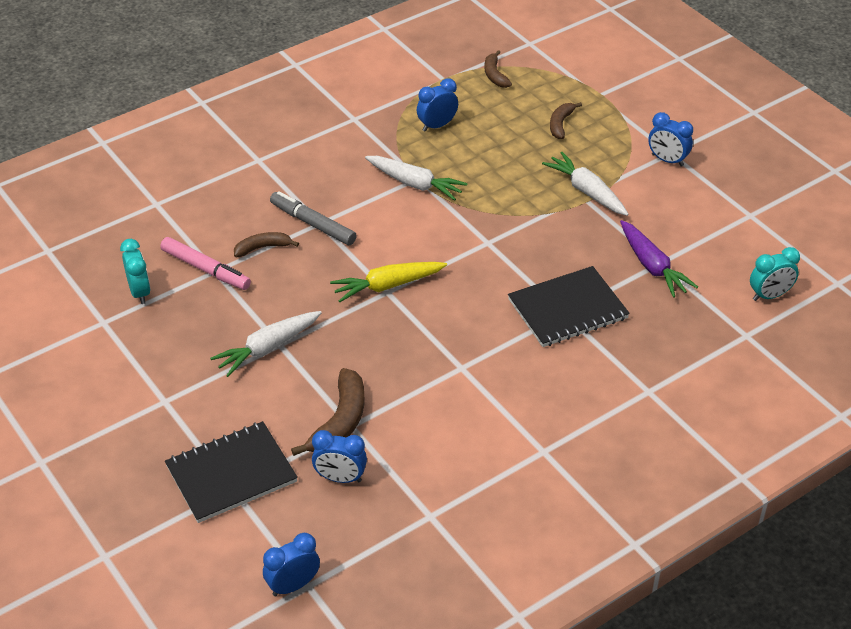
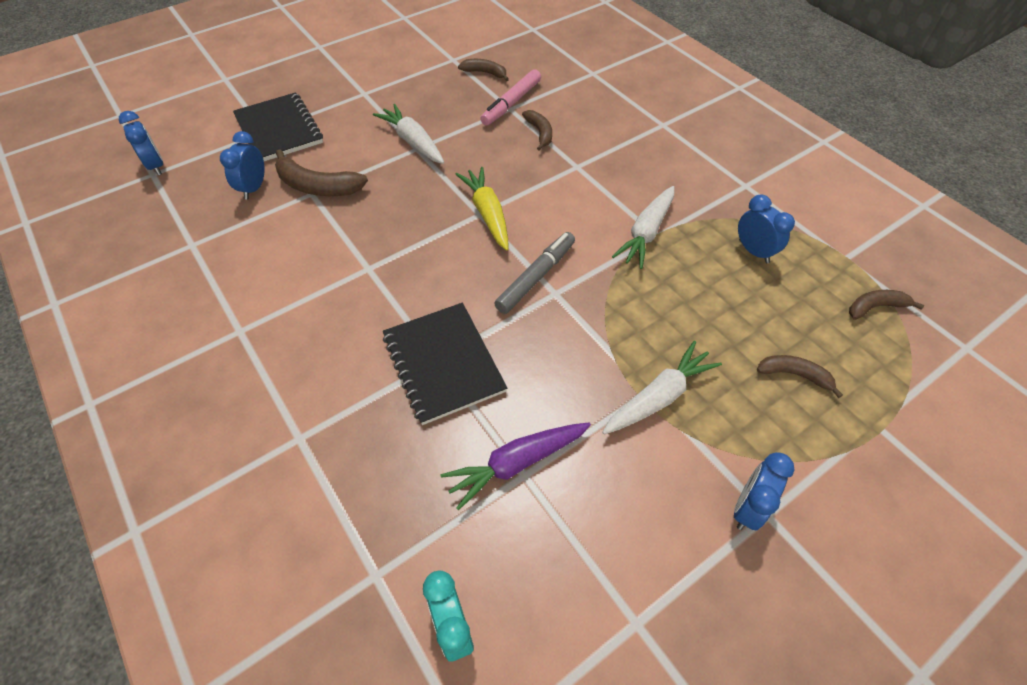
camera: 90 degrees right, 10 degrees up
(140, 292) = (485, 73): turquoise clock -> brown banana
(312, 224) = (574, 162): grey marker -> grey marker (536, 277)

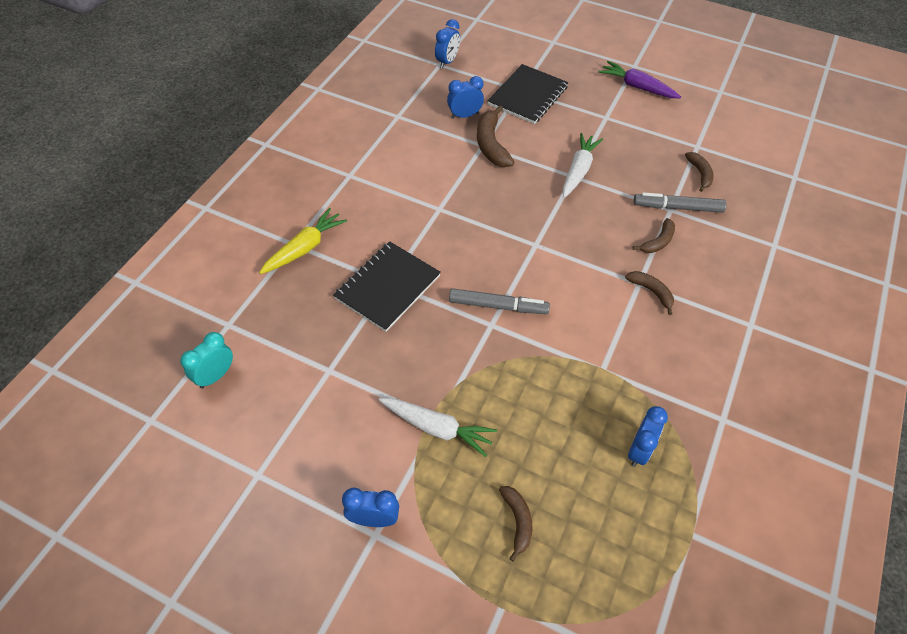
camera: 60 degrees right, 0 degrees up
(487, 214) = (539, 249): yellow carrot -> yellow carrot (305, 248)
(511, 103) = (677, 208): pink marker -> grey marker
(516, 464) = (334, 362): purple carrot -> purple carrot (637, 87)
(646, 233) = (599, 361): white carrot -> none
(875, 307) = (642, 574): brown banana -> brown banana (651, 292)

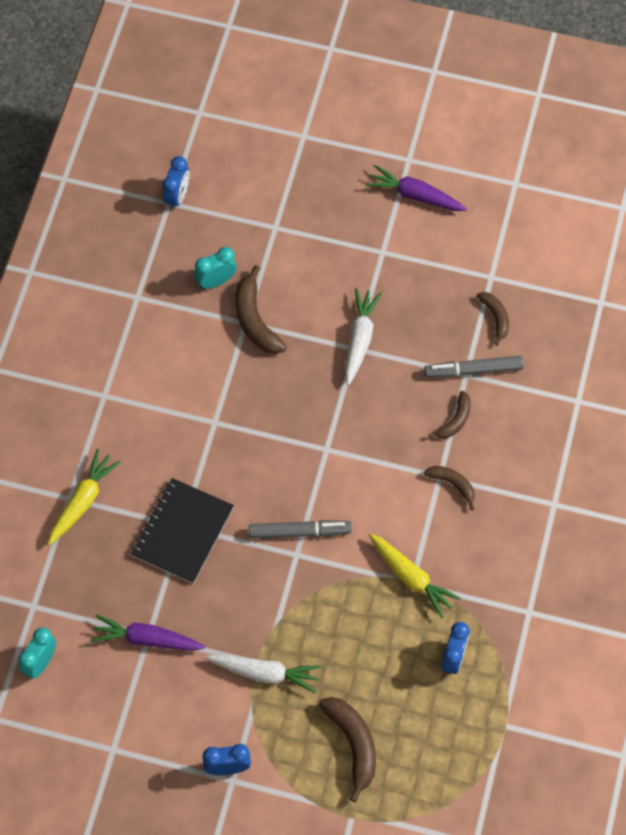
camera: 10 degrees left, 10 degrees up
(326, 373) = (146, 639): none -> purple carrot
(464, 115) = (216, 281): blue clock -> turquoise clock
(517, 521) = (353, 744): brown banana -> brown banana, size x1.65
(527, 96) = (285, 235): black notebook -> none
(602, 365) = (411, 577): none -> yellow carrot

